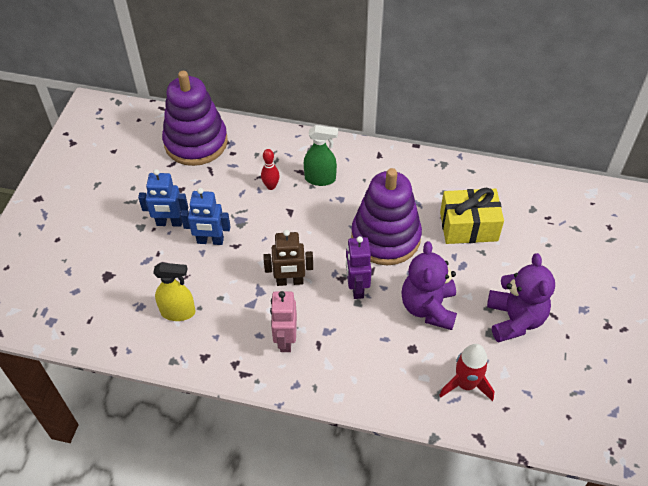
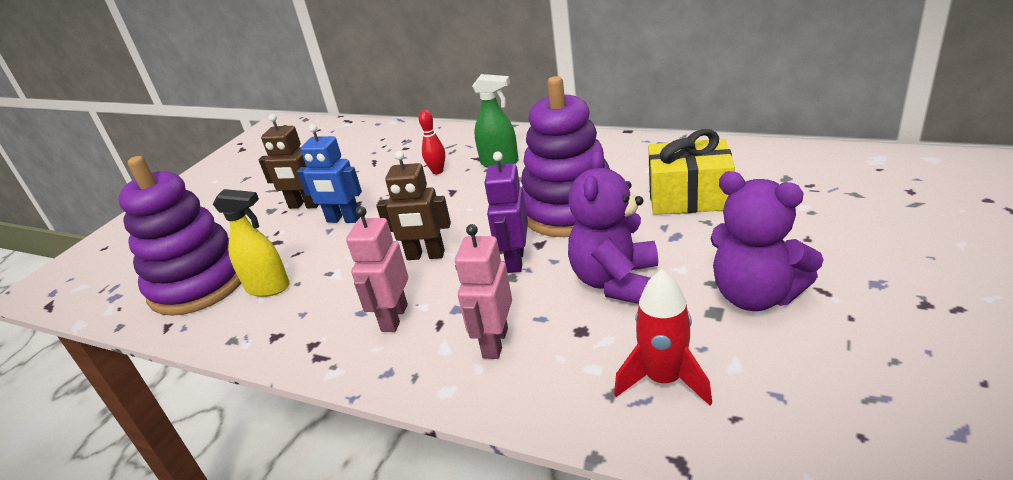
camera: 15 degrees right, 20 degrees down
(169, 223) = (305, 205): blue robot -> brown robot
(196, 142) = (369, 142): purple stacking toy -> purple stacking toy (199, 284)
(360, 359) = (495, 343): none -> pink robot
(514, 319) = (755, 295): purple teddy bear -> purple teddy bear turned 120 degrees clockwise

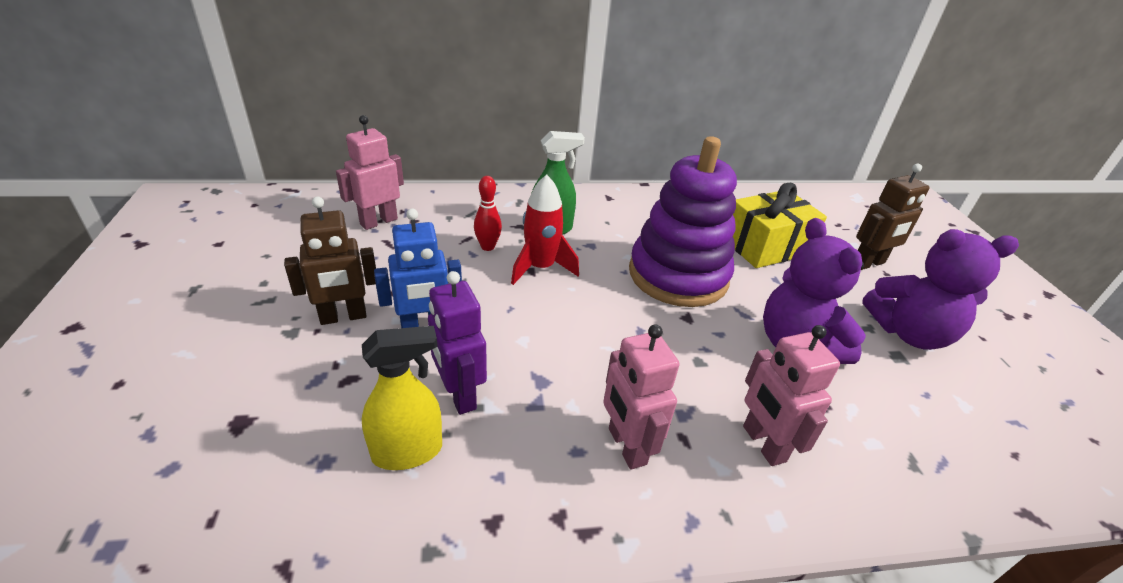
camera: 40 degrees left, 5 degrees up
(199, 284) = (276, 477): purple stacking toy -> none
(381, 146) = (378, 221): none -> pink robot
(425, 256) = (581, 356): brown robot -> brown robot (868, 263)
(515, 261) = (684, 342): purple robot -> purple robot (459, 395)
(663, 379) = (935, 435): red rocket -> red rocket (540, 268)

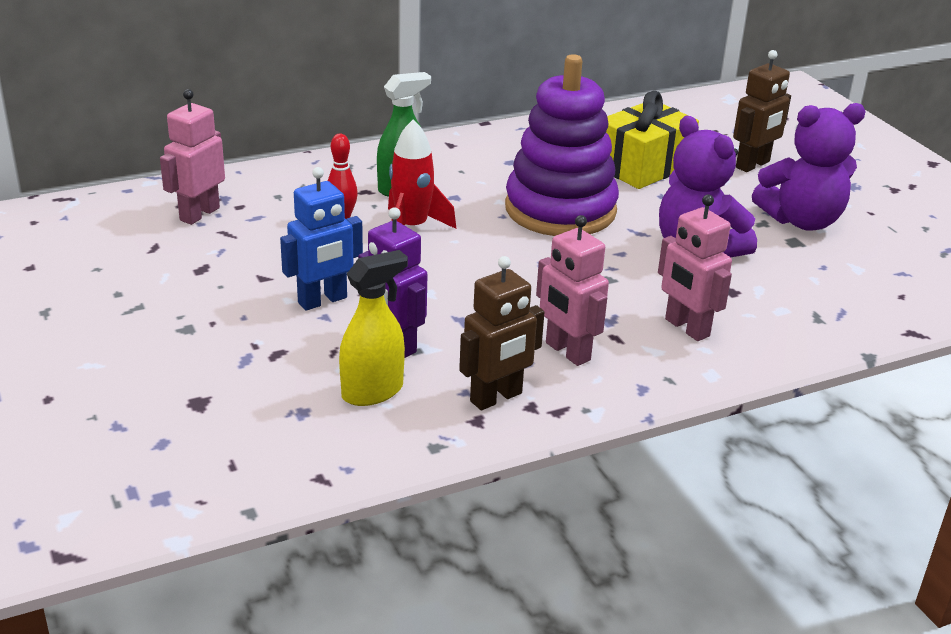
camera: 15 degrees left, 5 degrees down
(343, 317) = (231, 306): brown robot -> brown robot (496, 398)

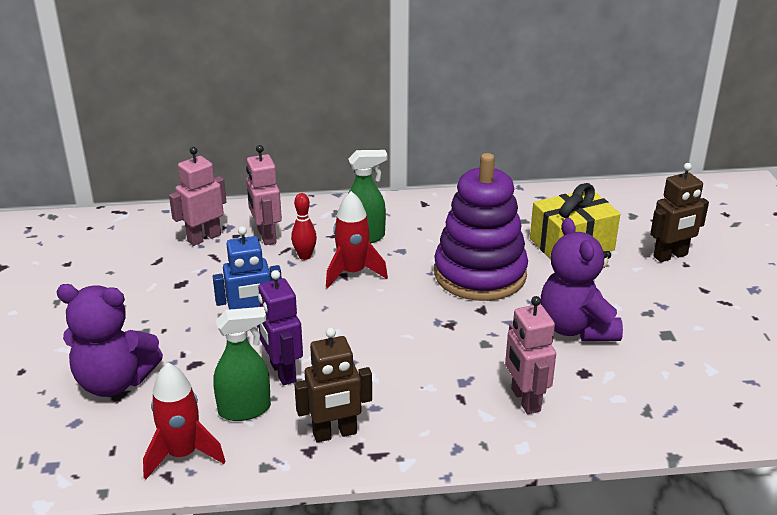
camera: 20 degrees right, 0 degrees up
(325, 452) = (182, 454): none -> red rocket
(373, 391) = (245, 409): yellow spray bottle -> green spray bottle
(567, 352) = (413, 403): pink robot -> pink robot (266, 236)
(801, 221) = (685, 316): purple teddy bear -> purple teddy bear (114, 382)

